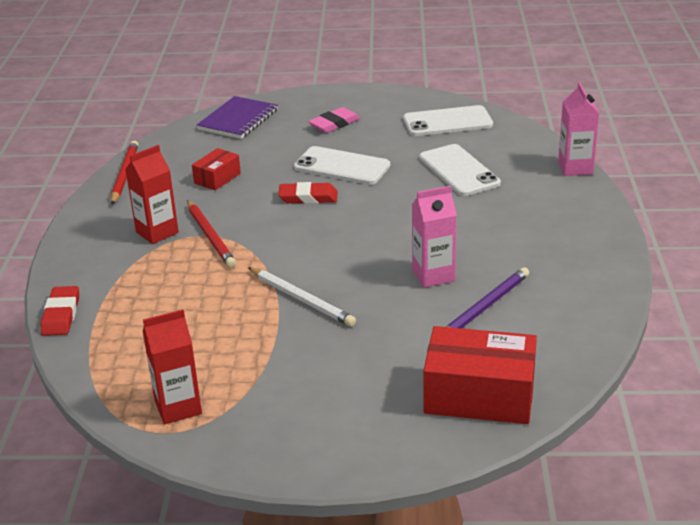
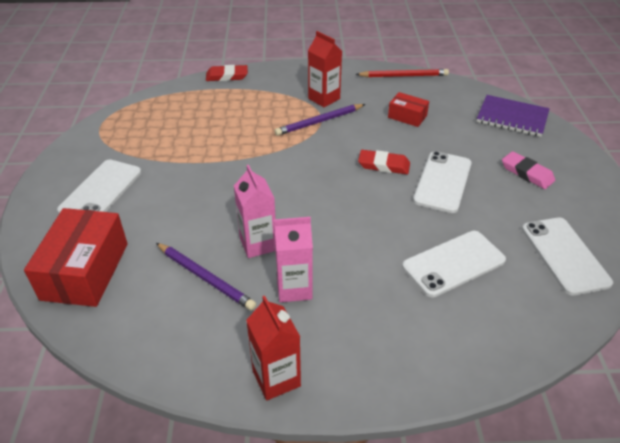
camera: 85 degrees right, 10 degrees up
(178, 407) = (121, 129): red carton -> red carton (276, 378)
(210, 236) = (319, 121): red pencil -> purple pencil
(301, 299) = (231, 171): white pencil -> none
(308, 197) = (383, 165): red eraser -> red eraser turned 75 degrees counterclockwise
(328, 405) = (101, 191): none -> white phone
(575, 168) = (486, 372): pink carton -> pink carton (294, 288)

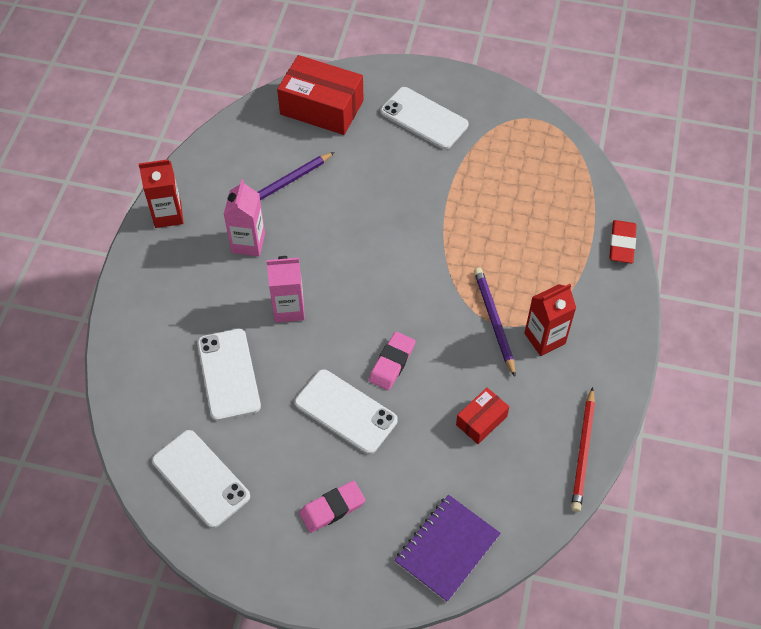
camera: 105 degrees right, 15 degrees up
(258, 244) = (310, 227): pink carton -> pink carton (289, 309)
(383, 165) = (392, 363): red eraser -> pink eraser
(564, 255) = (201, 478): white phone -> white phone turned 45 degrees clockwise

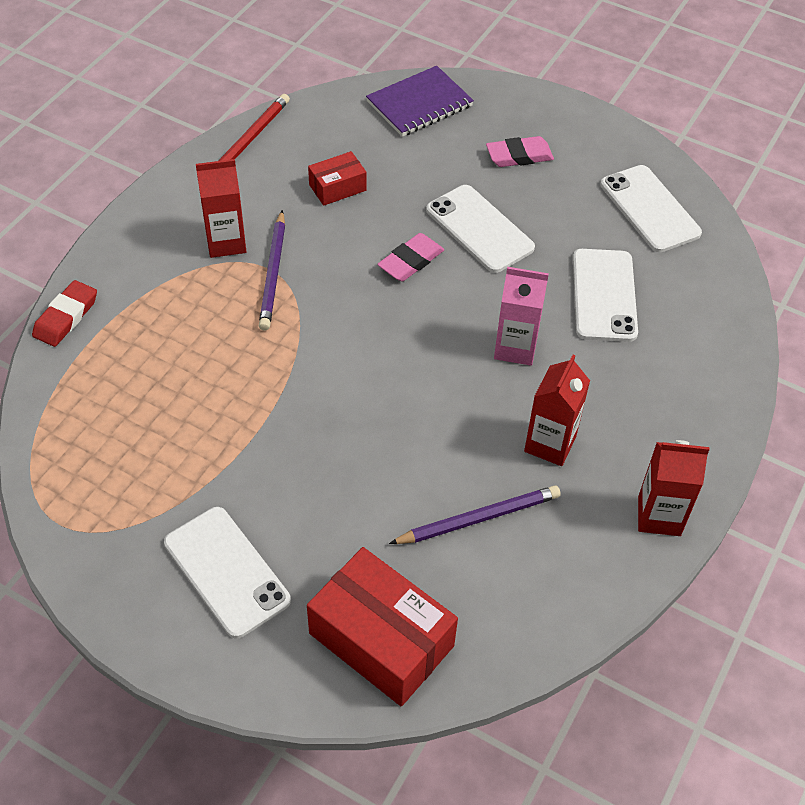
camera: 165 degrees left, 5 degrees down
(248, 243) = (550, 444): pink carton -> red carton

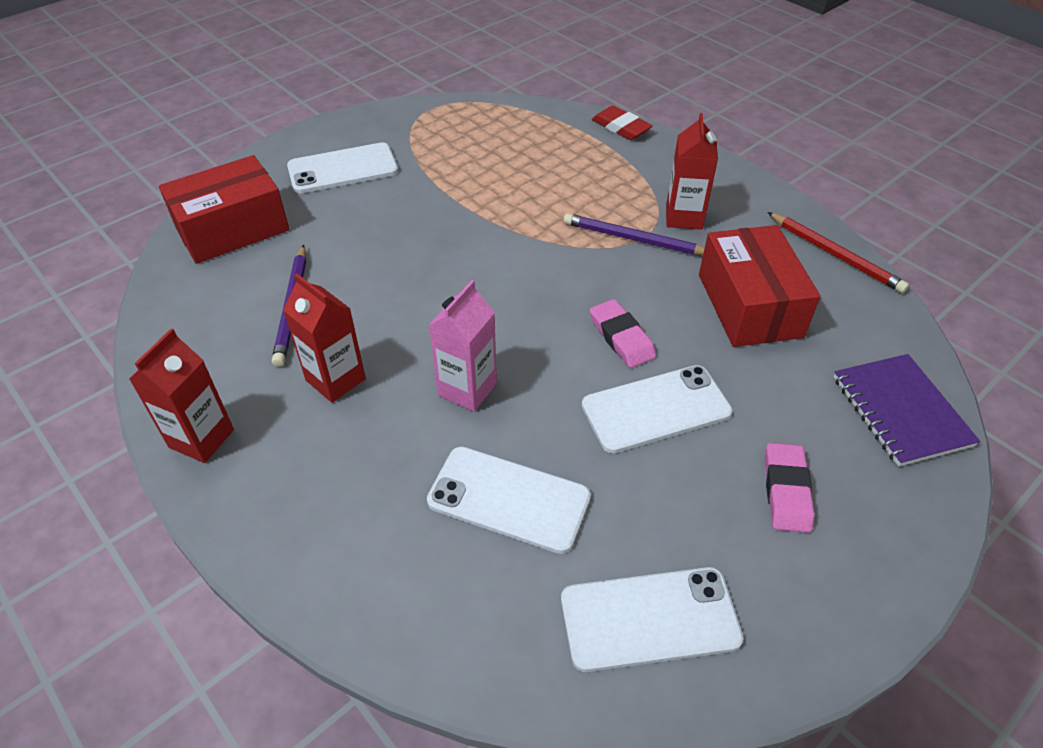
camera: 110 degrees right, 5 degrees down
(337, 187) = (749, 305): red box -> red box, size x1.92

